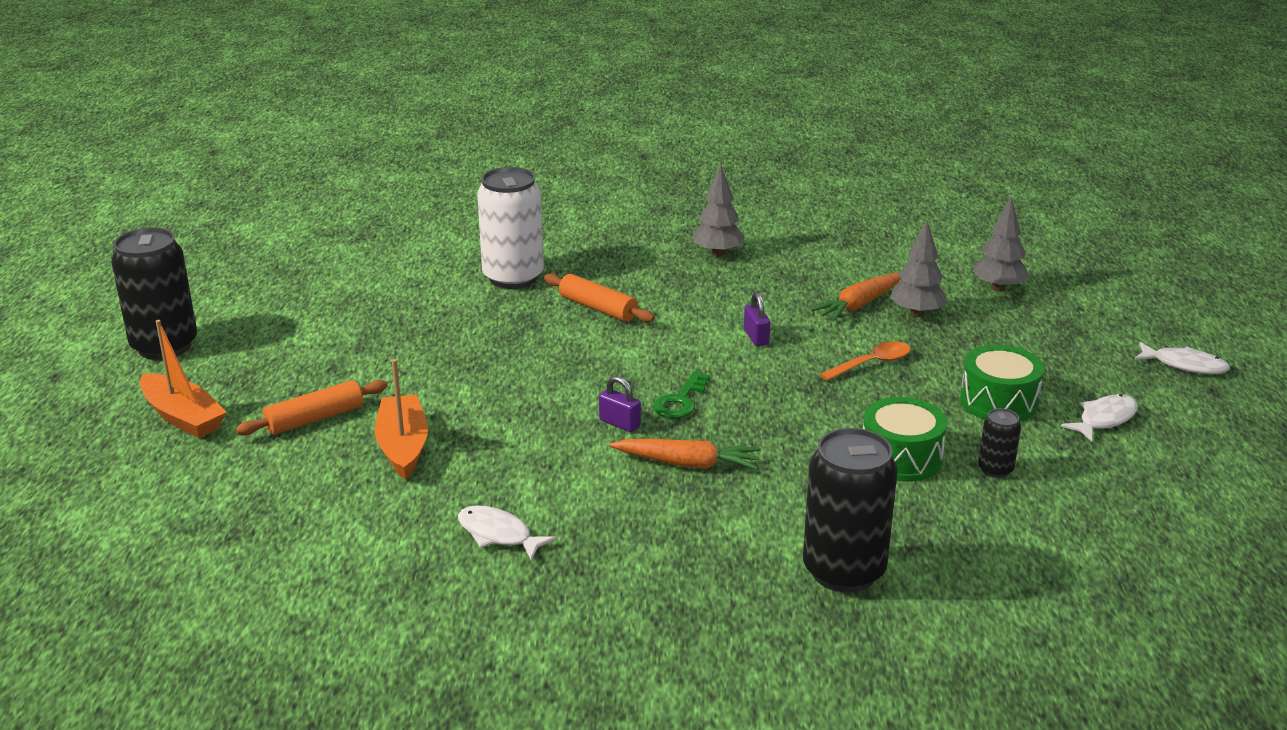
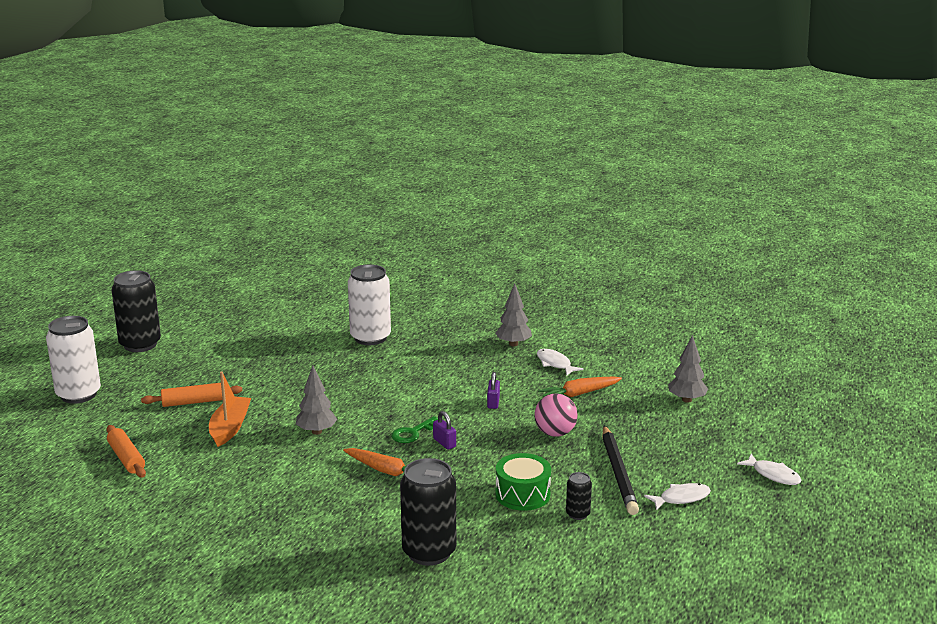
camera: 20 degrees right, 5 degrees down
(115, 442) = (78, 394): none -> white can
(183, 417) = (122, 387): orange boat -> none
(498, 534) = (246, 488): white fish -> white fish (555, 364)
(598, 308) = (407, 366): orange rolling pin -> orange rolling pin (126, 458)
(619, 423) = (365, 439): purple padlock -> purple padlock (444, 443)
(872, 363) = (555, 433): orange spoon -> pink ball
(916, 313) = (614, 406): grey tree -> grey tree (316, 432)
(998, 401) = (618, 473): green drum -> black pencil

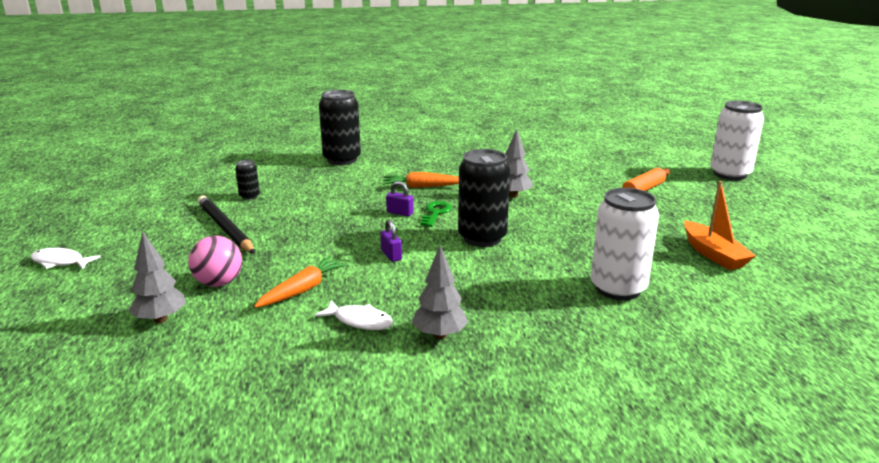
camera: 150 degrees right, 0 degrees up
(126, 458) = (606, 154): orange rolling pin -> none
(140, 344) = (796, 216): black can -> black can (482, 238)
(230, 428) = (580, 183): orange boat -> orange boat (713, 254)
(522, 494) = (302, 197): green drum -> none
(555, 433) = (304, 244): pink ball -> pink ball (219, 283)
(681, 498) = (160, 224): white fish -> none

